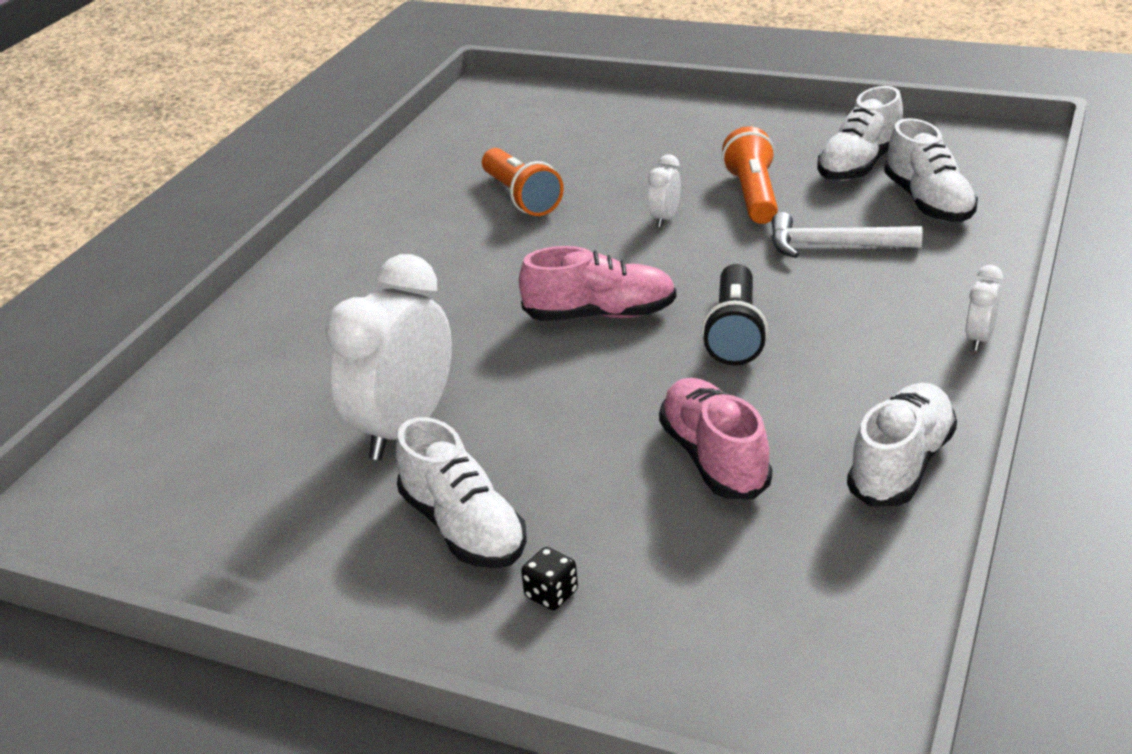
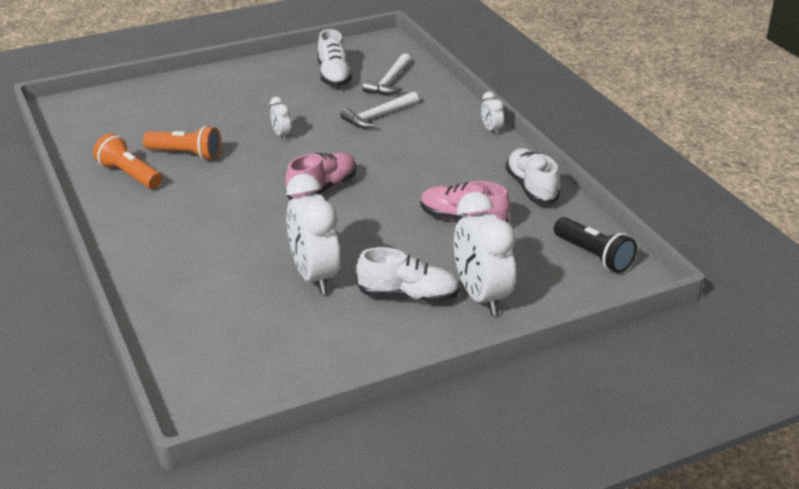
camera: 50 degrees left, 0 degrees up
(551, 594) = (481, 296): black dice -> white clock
(735, 333) = (394, 169): black flashlight -> black flashlight (593, 255)
(753, 195) = (306, 108): orange flashlight -> orange flashlight (129, 175)
(928, 202) = (390, 82): white shoe -> white hammer

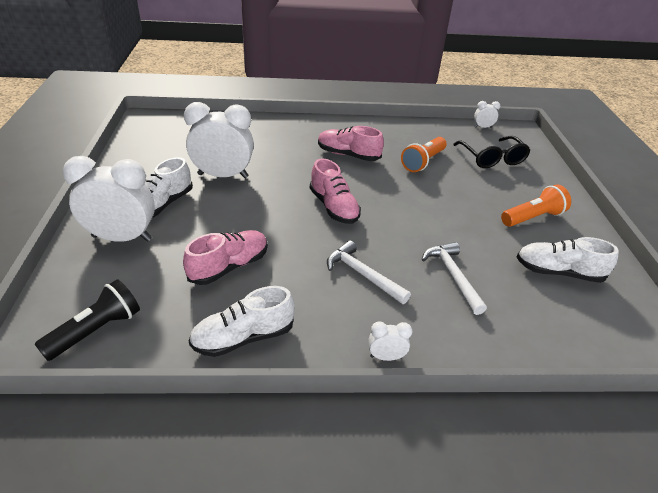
camera: 110 degrees right, 5 degrees up
(129, 175) = (404, 138): orange flashlight -> orange flashlight (532, 217)
(150, 116) = (492, 159): none -> black glasses
(201, 204) = (348, 155): none -> pink shoe
(281, 135) = (436, 209): white clock -> white clock (482, 127)
(390, 82) = (536, 311): white hammer -> white hammer (362, 275)
(531, 188) = (243, 337): white shoe -> white shoe turned 150 degrees clockwise
(593, 255) = (96, 330): black flashlight -> black flashlight turned 150 degrees clockwise

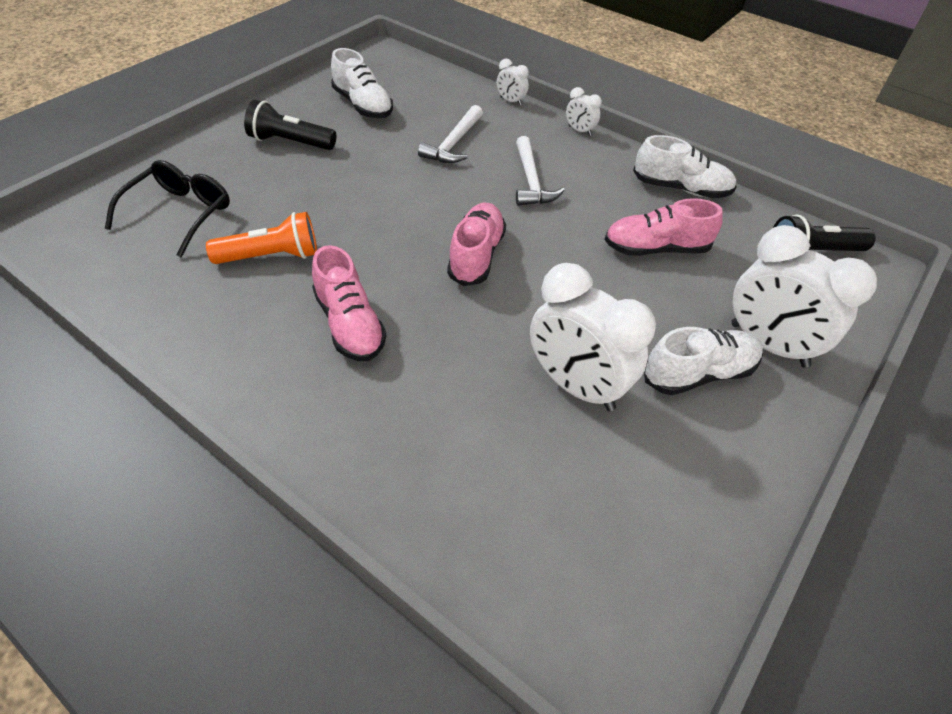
camera: 140 degrees left, 10 degrees up
(482, 127) = (71, 264): white clock -> white clock (511, 101)
(532, 217) = (290, 142): orange flashlight -> black flashlight

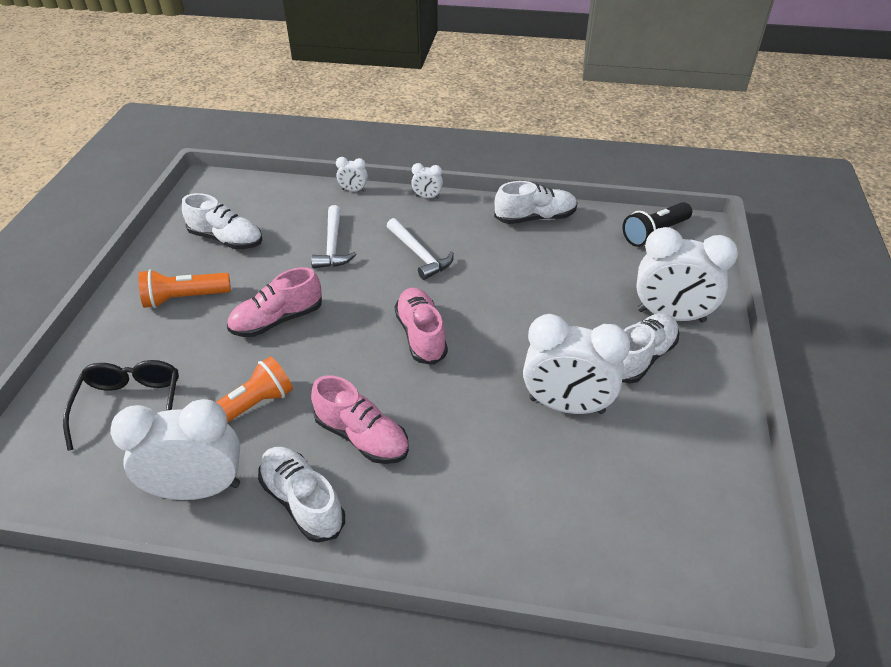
camera: 25 degrees left, 5 degrees down
(178, 306) = (198, 489): none -> white clock
(254, 358) = (302, 501): none -> white shoe
(290, 142) = (185, 298): black flashlight -> orange flashlight
(656, 249) = (550, 274): pink shoe -> pink shoe (277, 320)

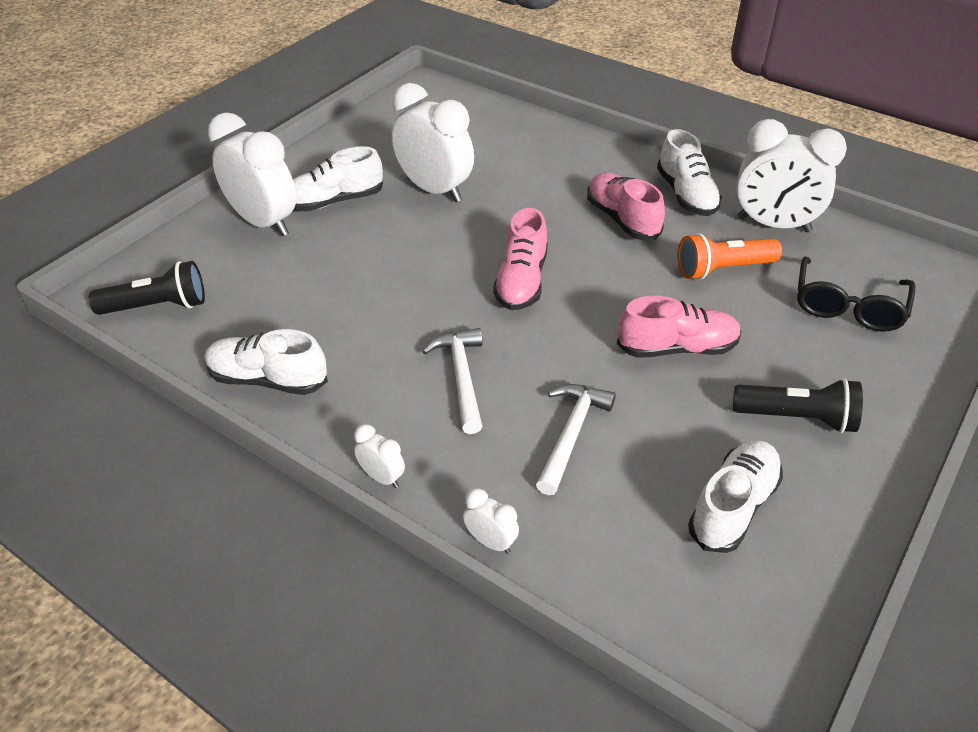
camera: 155 degrees left, 0 degrees up
(185, 298) = (797, 418): orange flashlight -> black flashlight
(226, 239) = (733, 506): white shoe -> white shoe turned 75 degrees clockwise

